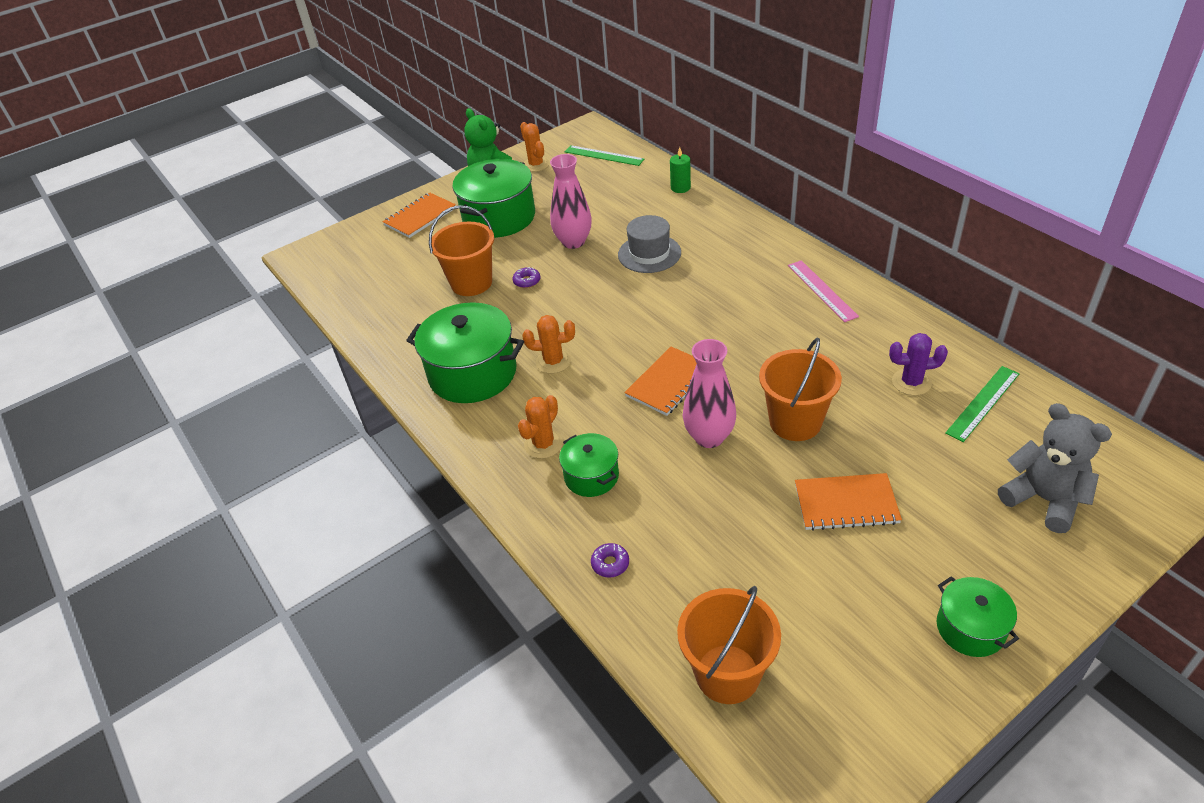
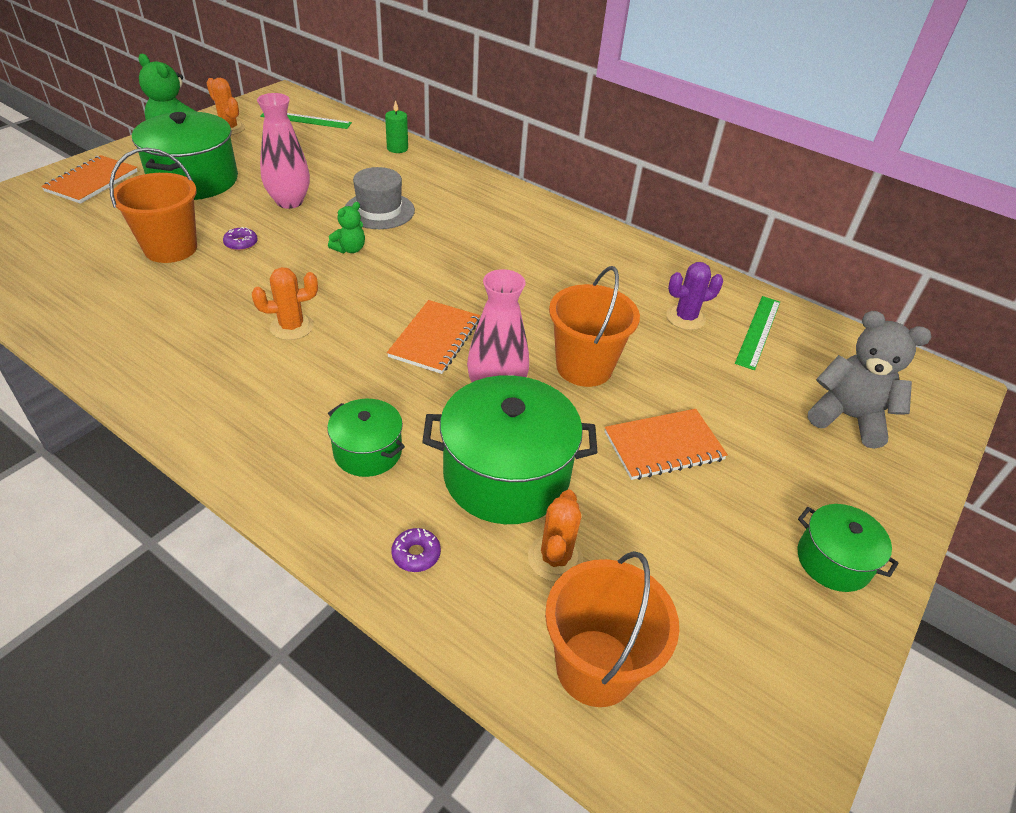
camera: 25 degrees left, 0 degrees up
(472, 373) = (189, 347): green pot -> green pot (506, 475)
(543, 444) = (298, 421): orange cactus -> orange cactus (555, 558)
(615, 291) = (349, 249): none -> green teddy bear
(822, 290) = (570, 237): pink ruler -> none

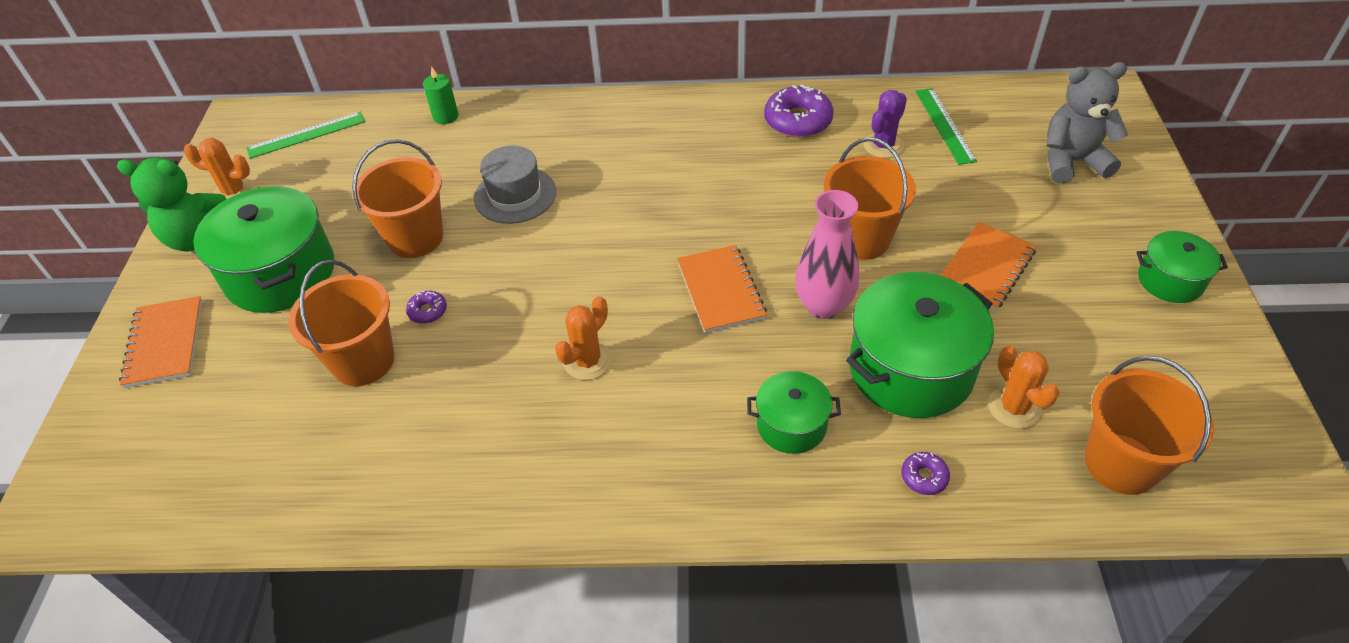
camera: 30 degrees left, 5 degrees up
(289, 202) = (415, 238): pink vase -> orange bucket
(349, 249) = (539, 252): green teddy bear -> none
(636, 268) = (798, 121): none -> purple donut

